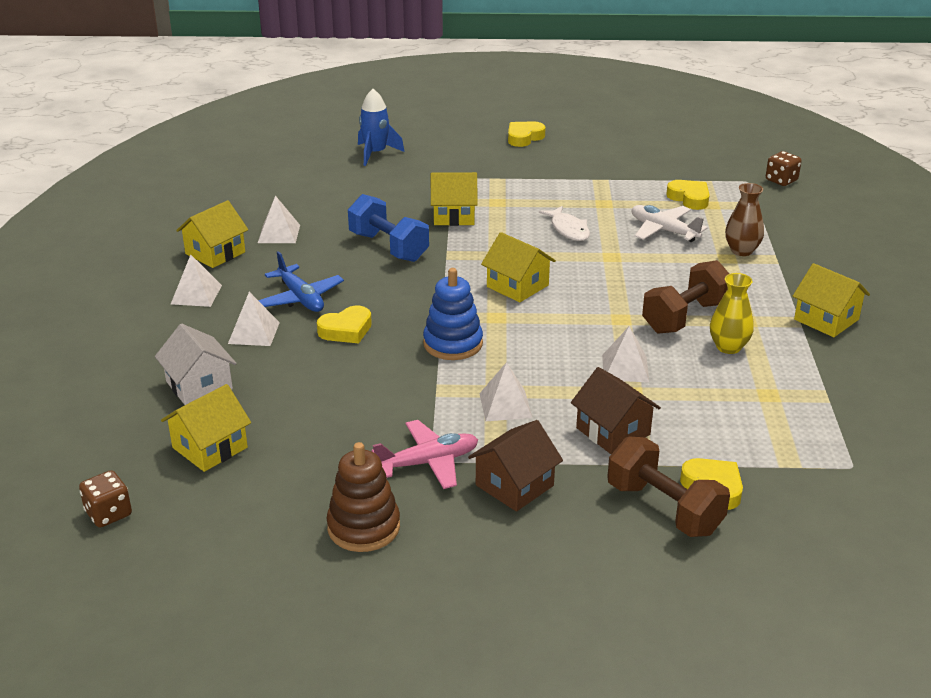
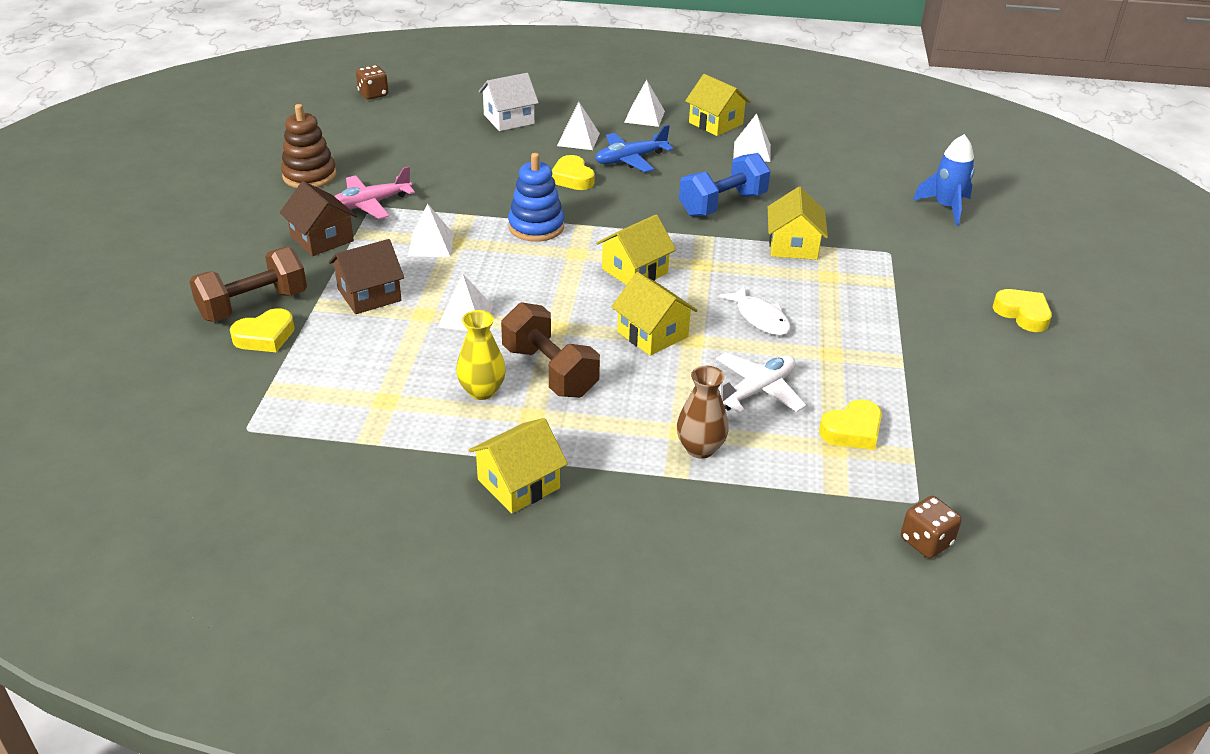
camera: 95 degrees right, 5 degrees up
(210, 447) = (428, 124): yellow house -> yellow house (652, 334)
(428, 462) = (369, 204): pink plane -> pink plane turned 75 degrees clockwise
(568, 229) = (760, 318): white fish -> white fish turned 105 degrees counterclockwise

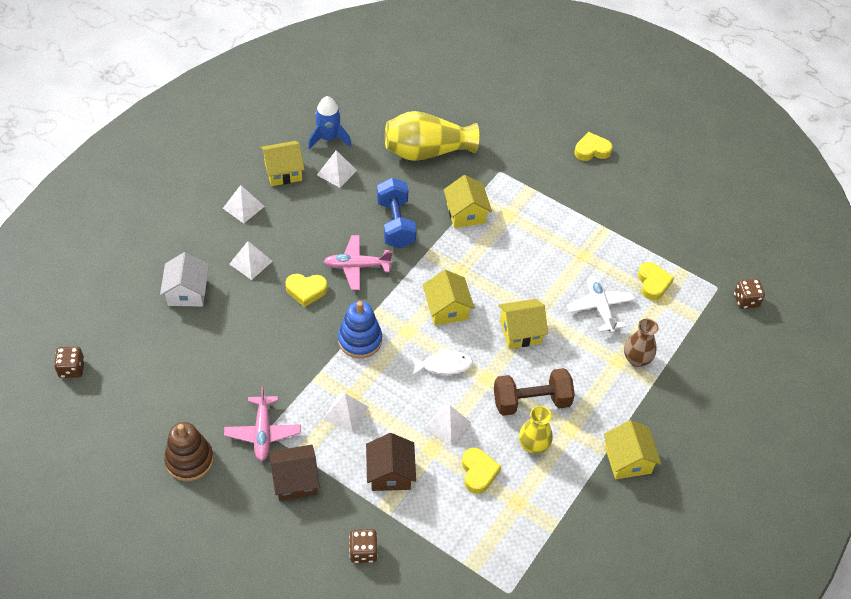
camera: 65 degrees left, 15 degrees up
(253, 305) = (363, 551): brown dumbbell -> brown dice
(265, 336) = (407, 554): yellow heart -> yellow heart (478, 472)
(630, 159) = (302, 245): blue plane -> none
(635, 198) = (357, 266): none -> pink plane
(760, 318) = (532, 270): white fish -> white fish (444, 365)
(793, 246) = (466, 213): yellow house -> yellow house turned 45 degrees clockwise
(854, 195) = (427, 151): none -> yellow vase
(946, 207) = (468, 116): blue rocket -> blue rocket (328, 138)

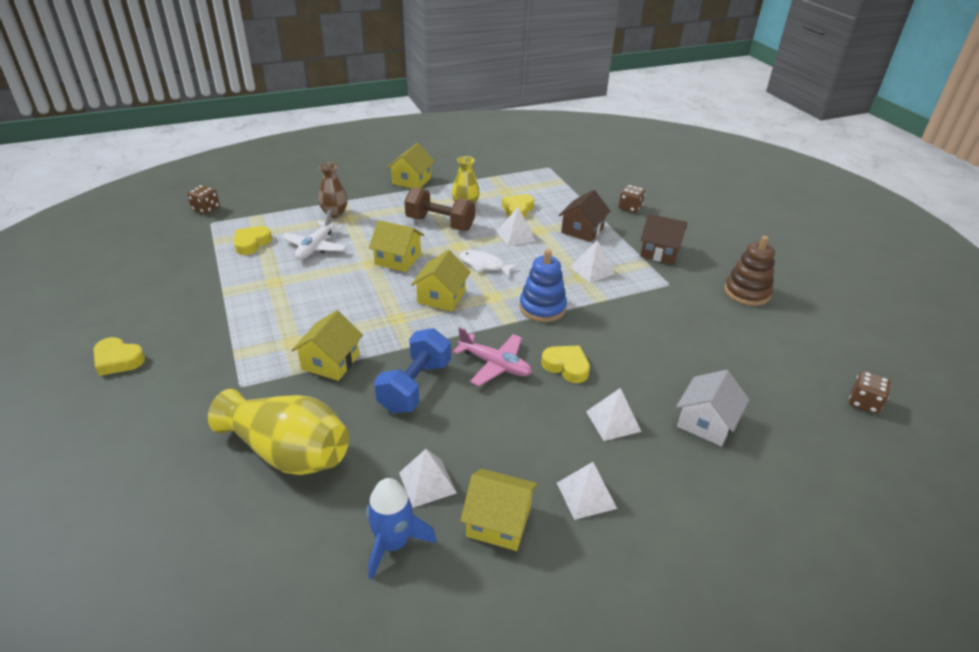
camera: 145 degrees left, 15 degrees down
(263, 432) = (672, 285): pink plane -> none

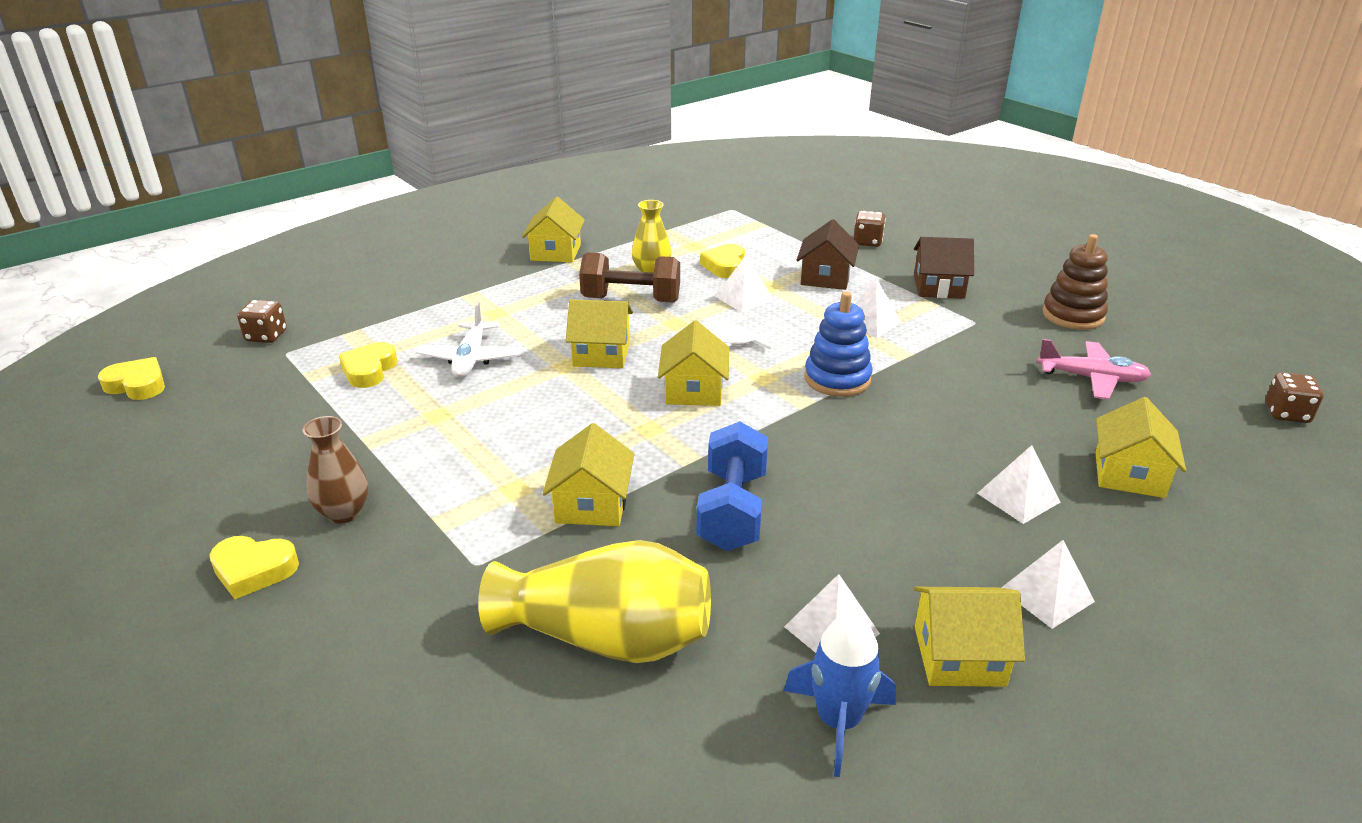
camera: 15 degrees left, 5 degrees down
(334, 214) = (471, 311): brown vase -> brown vase (344, 513)
(495, 365) = (823, 461): pink plane -> pink plane (1091, 378)
(566, 366) = (916, 444): yellow heart -> yellow heart (137, 385)
(706, 422) = (1129, 474): white house -> yellow house

